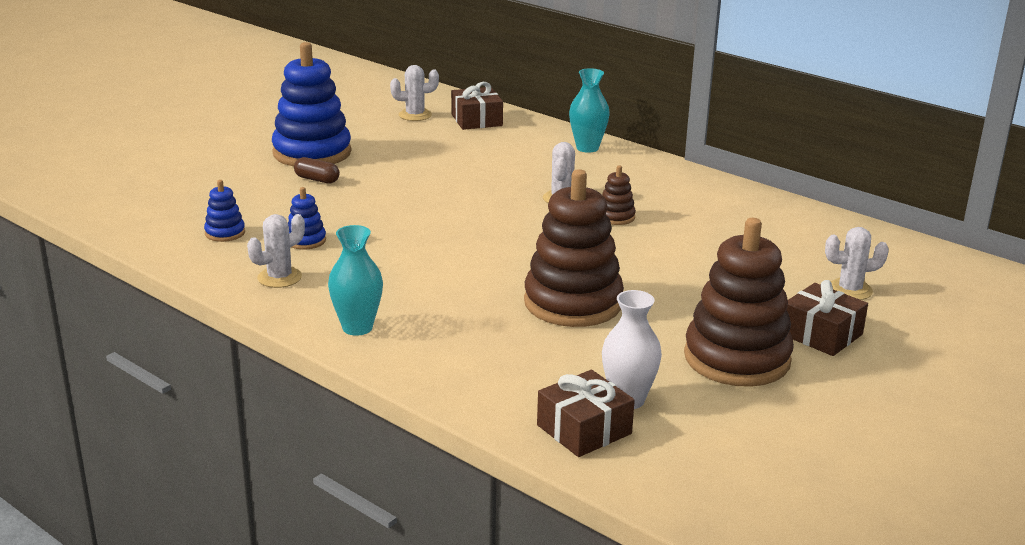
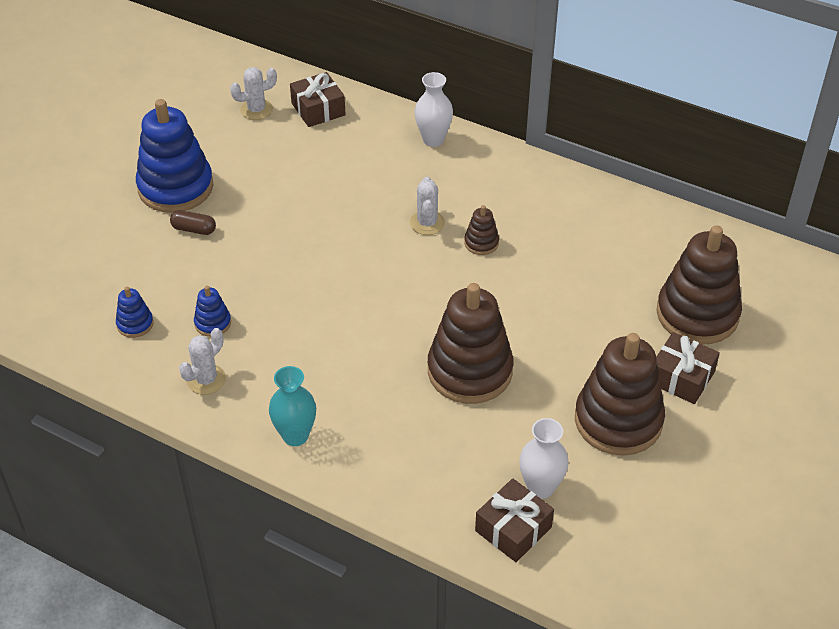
camera: 10 degrees left, 20 degrees up
(587, 148) = (433, 139): turquoise vase -> white vase
(850, 290) = (697, 314): white cactus -> brown stacking toy

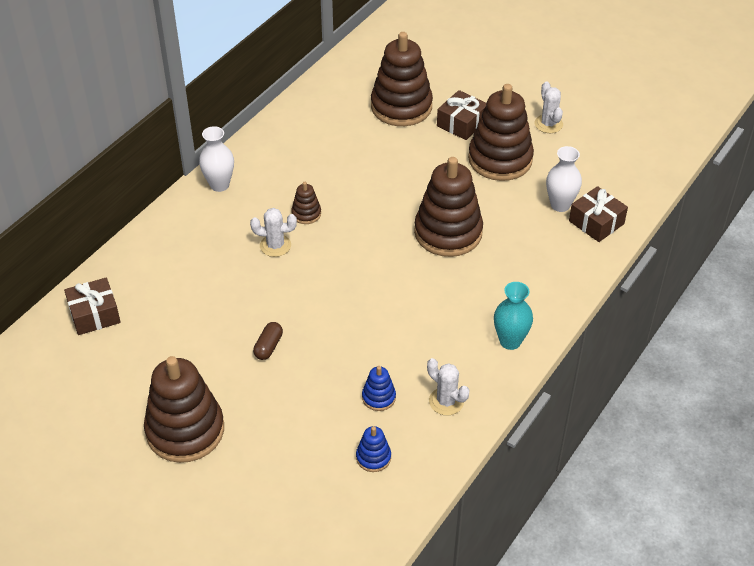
camera: 85 degrees left, 0 degrees up
(176, 187) = (185, 430): blue stacking toy -> brown stacking toy
(194, 229) = (251, 414): brown capsule -> brown capsule (268, 346)
(256, 110) = (79, 364): white cactus -> white cactus (548, 124)
(433, 139) = (165, 234): white vase -> white vase (219, 185)

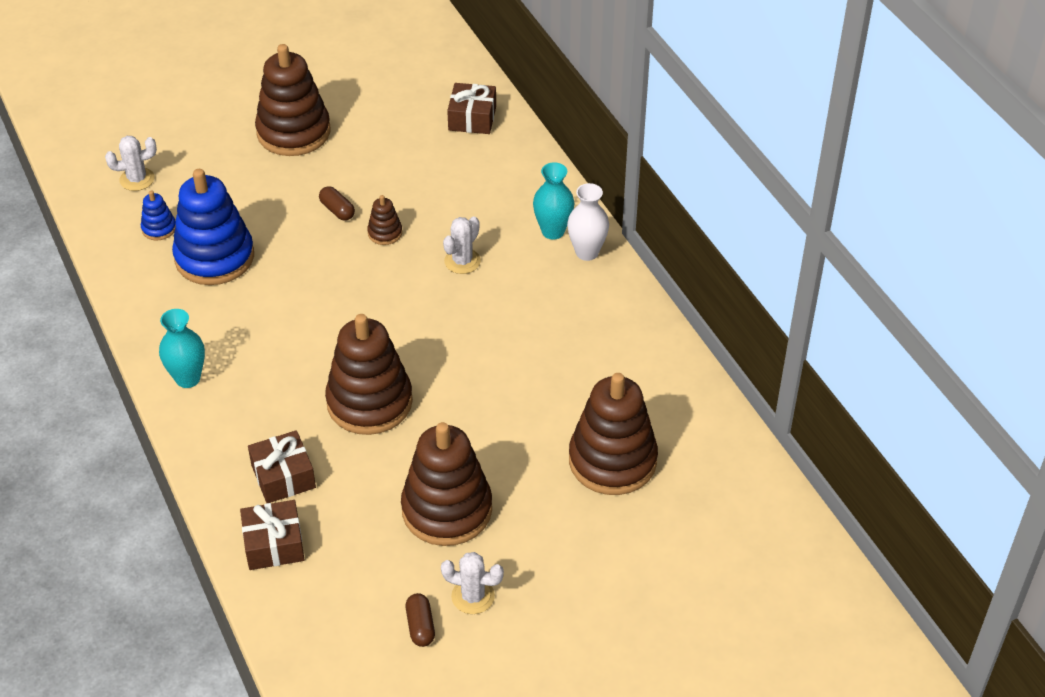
camera: 120 degrees right, 0 degrees up
(208, 210) = (553, 231): none -> turquoise vase
(306, 214) = (490, 301): brown stacking toy -> brown stacking toy (385, 233)
(378, 397) = (214, 257): blue stacking toy -> blue stacking toy, size x2.26
(446, 401) = (167, 299): white cactus -> white cactus (137, 179)
(461, 123) = (539, 505): brown gift -> brown gift (283, 476)
(560, 205) = (328, 525): white vase -> none
(587, 136) = (420, 626): none -> brown capsule

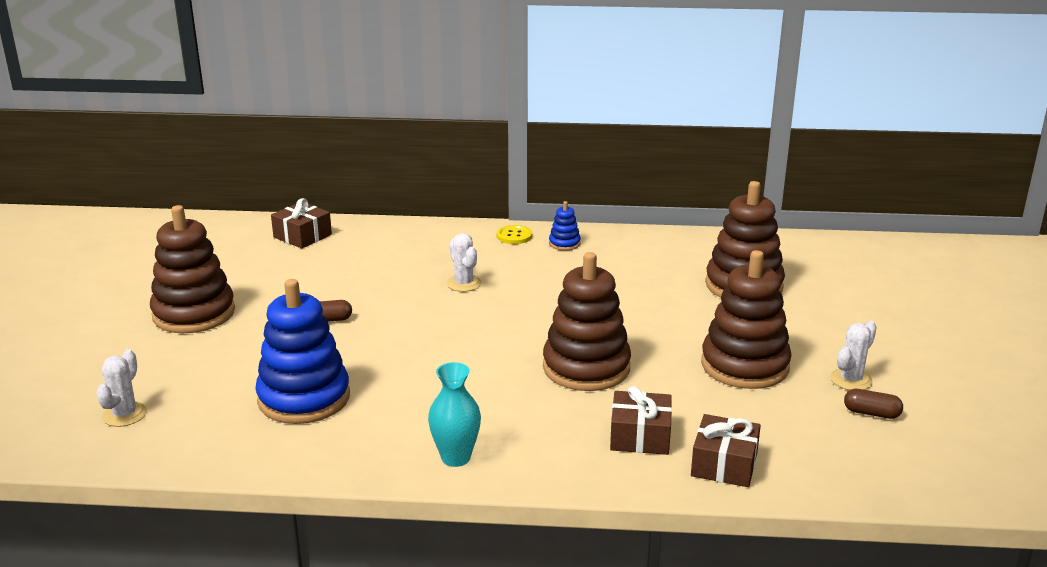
camera: 60 degrees left, 20 degrees down
(159, 228) = (218, 420): blue stacking toy -> blue stacking toy (564, 243)
(385, 233) = (386, 306): brown stacking toy -> none
(553, 231) = (475, 241): turquoise vase -> none
(587, 252) = (514, 236): white vase -> yellow button

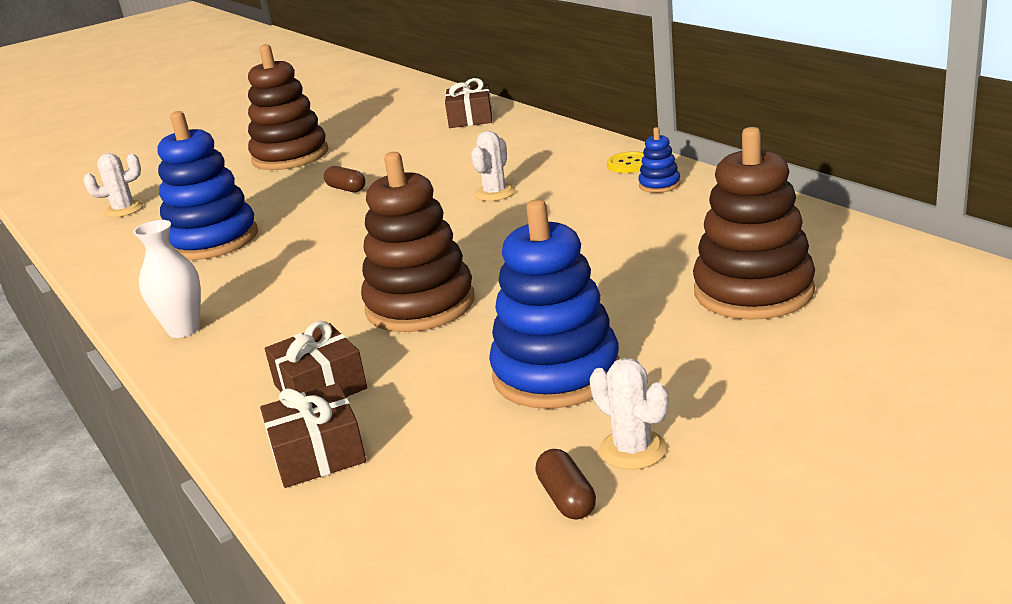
camera: 55 degrees right, 0 degrees up
(456, 458) = (184, 329): turquoise vase -> white vase
(744, 365) = (556, 373): brown stacking toy -> blue stacking toy
(851, 380) = (632, 450): white cactus -> white cactus turned 45 degrees clockwise

